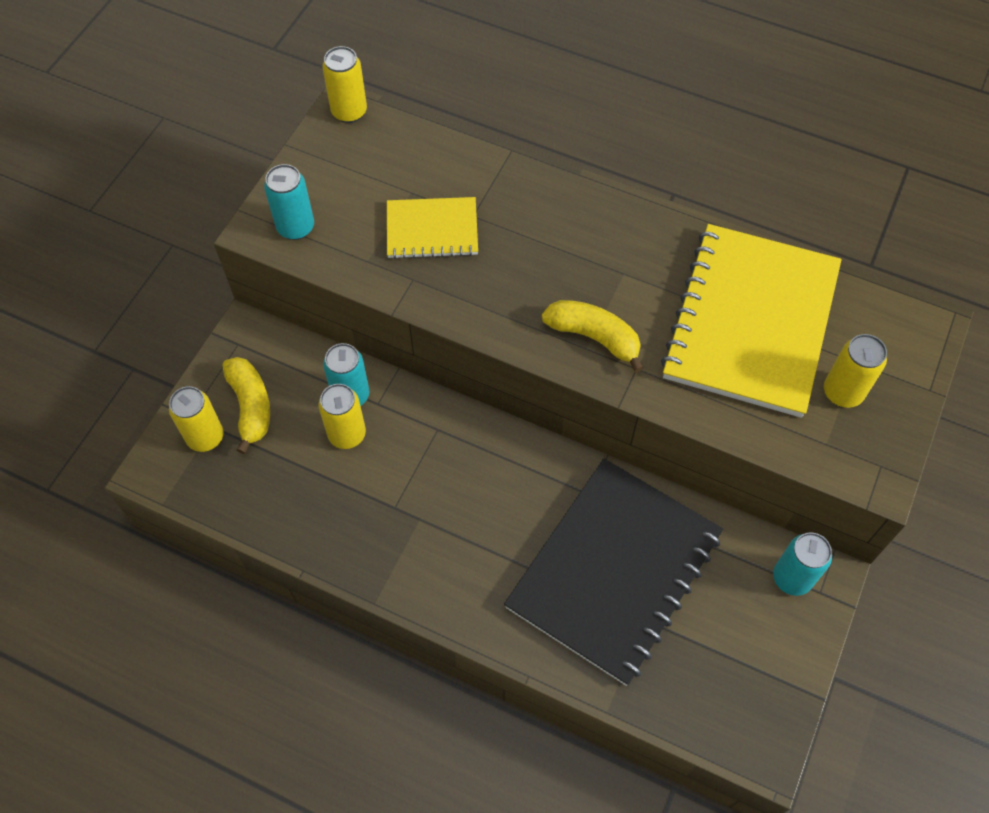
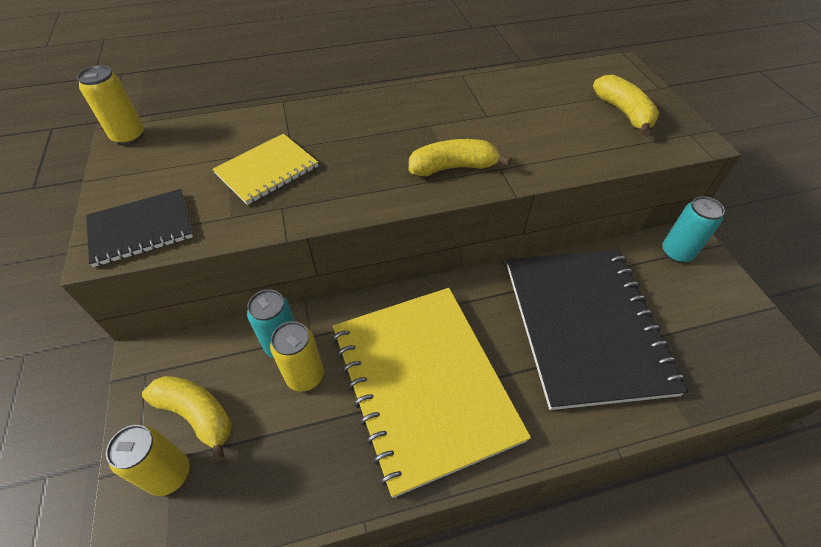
camera: 40 degrees left, 10 degrees down
(296, 227) = (141, 229): turquoise can -> black notebook
(751, 322) = (533, 108): yellow notebook -> yellow notebook (424, 383)
(842, 392) = (623, 113): yellow can -> yellow banana

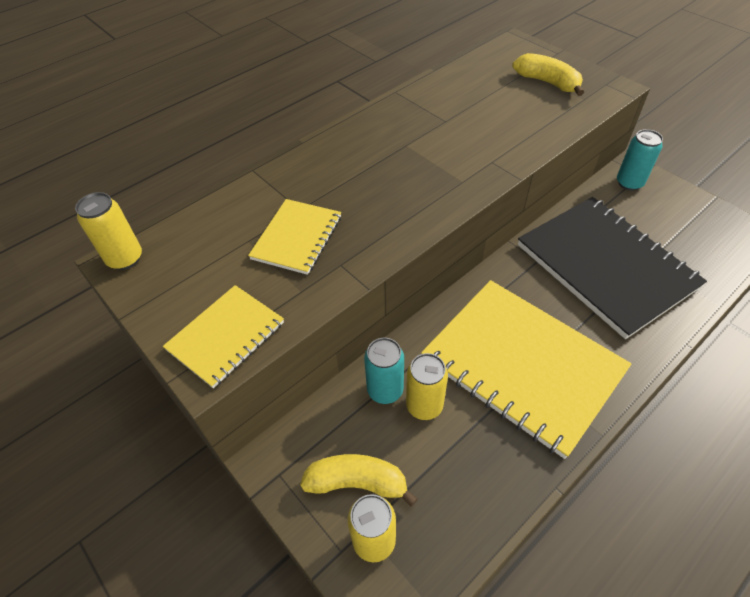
camera: 25 degrees left, 0 degrees up
(141, 229) = (226, 336): black notebook -> yellow notebook
(453, 167) = (455, 174): yellow banana -> none

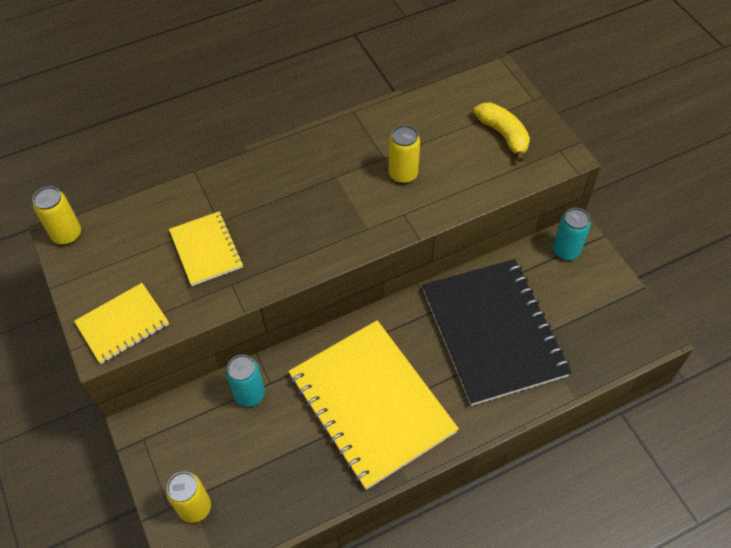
camera: 15 degrees right, 5 degrees up
(297, 237) = (206, 250): yellow notebook -> yellow notebook turned 60 degrees counterclockwise
(357, 483) = (199, 462): yellow banana -> none
(424, 405) = (275, 416): yellow can -> yellow can (403, 174)

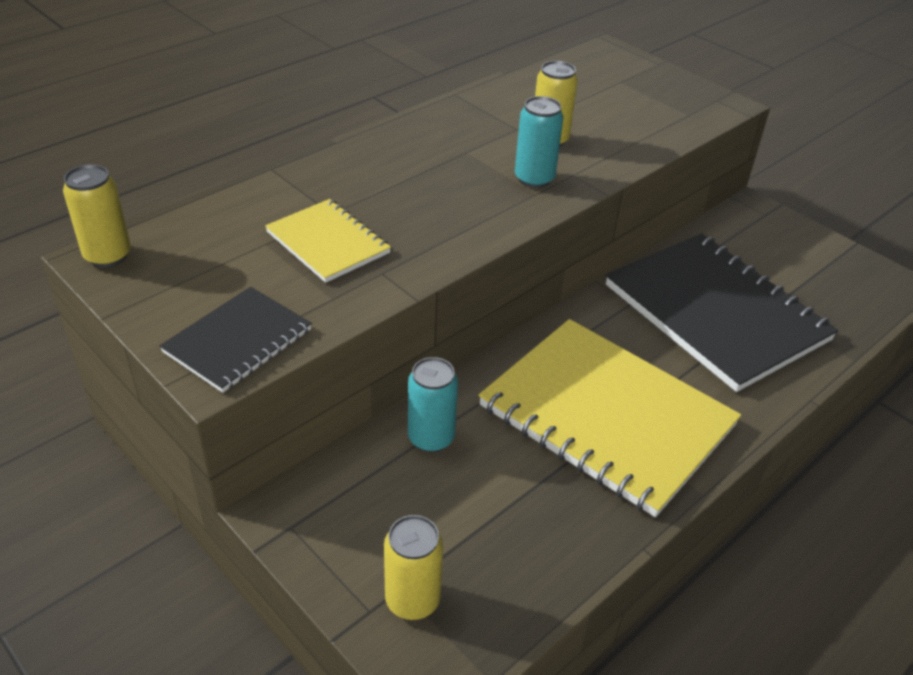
camera: 20 degrees left, 15 degrees down
(122, 324) = (238, 341): yellow notebook -> black notebook
(503, 135) = (645, 95): yellow banana -> none
(566, 251) = (749, 223): turquoise can -> turquoise can (534, 179)

